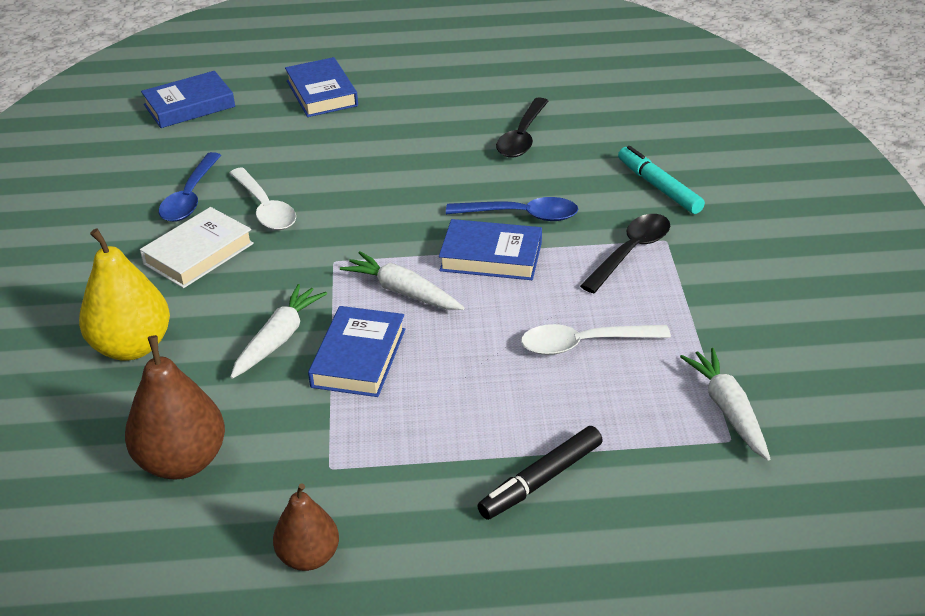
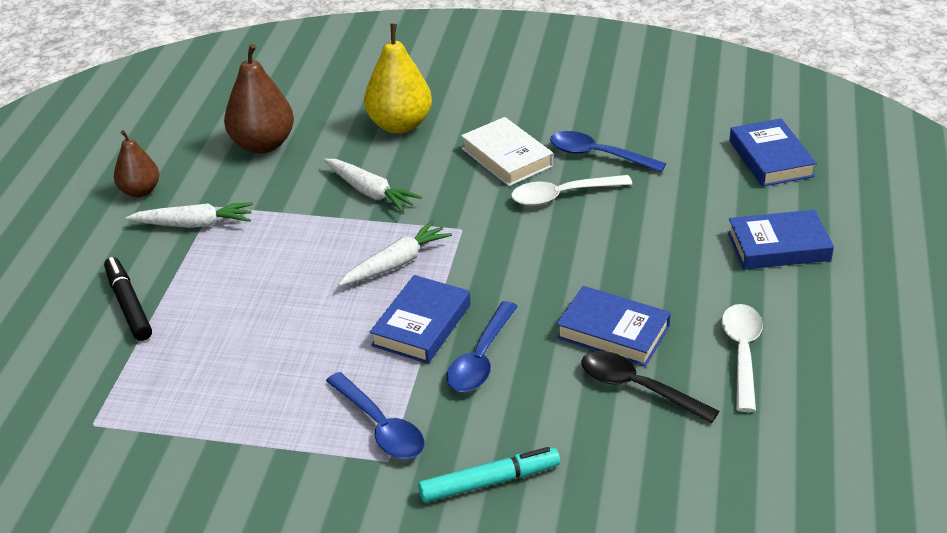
camera: 105 degrees right, 0 degrees up
(359, 358) = (323, 230): blue book -> blue book (613, 332)
(584, 344) = (263, 361): white spoon -> white spoon (742, 353)
(631, 252) = (380, 426): black spoon -> blue spoon
(728, 410) = (125, 433): white carrot -> white carrot (194, 224)

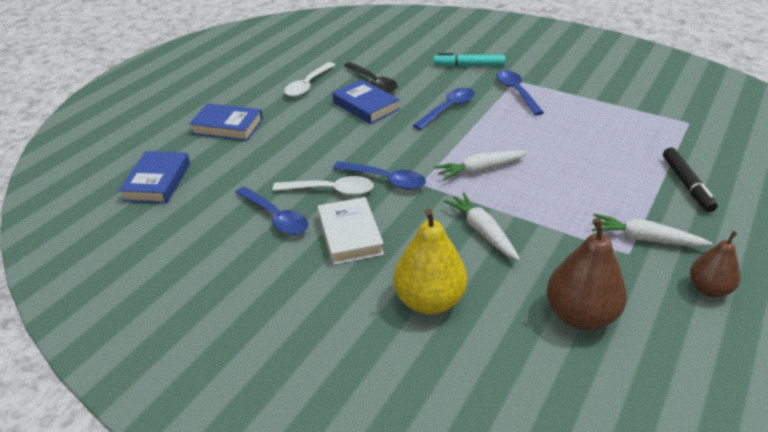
camera: 160 degrees left, 0 degrees up
(421, 325) = (476, 131): blue book -> none
(507, 223) = (386, 180): none -> blue spoon

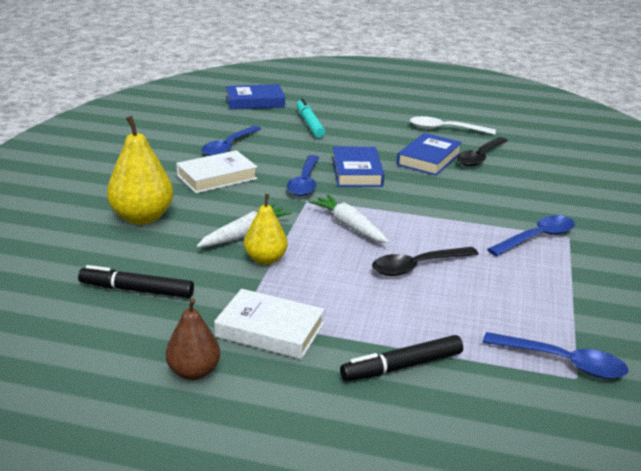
camera: 70 degrees right, 10 degrees down
(227, 127) = (347, 110): blue book -> blue book (357, 172)
(331, 190) = (276, 162): white spoon -> none
(448, 109) = (459, 200): blue spoon -> blue spoon (563, 362)
(469, 65) = (575, 204): turquoise marker -> turquoise marker (309, 124)
(531, 225) = (265, 259): none -> yellow pear
(552, 150) = (417, 267): none -> black spoon
(580, 315) = (136, 290): brown pear -> black marker
(645, 239) = (270, 330): white carrot -> white book

